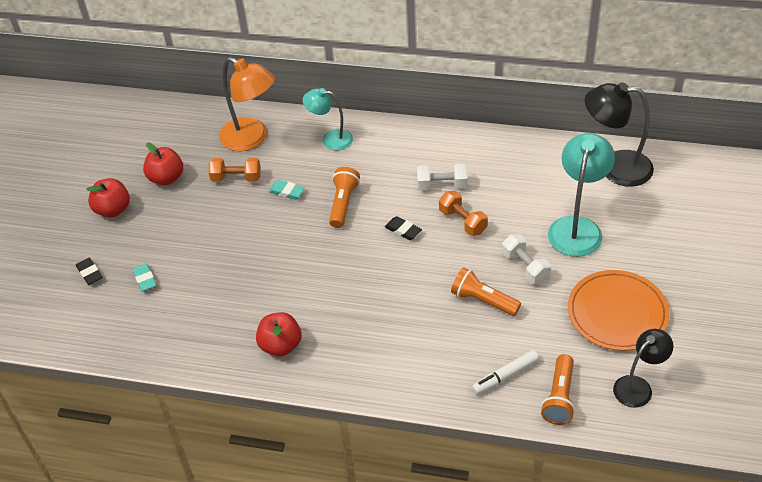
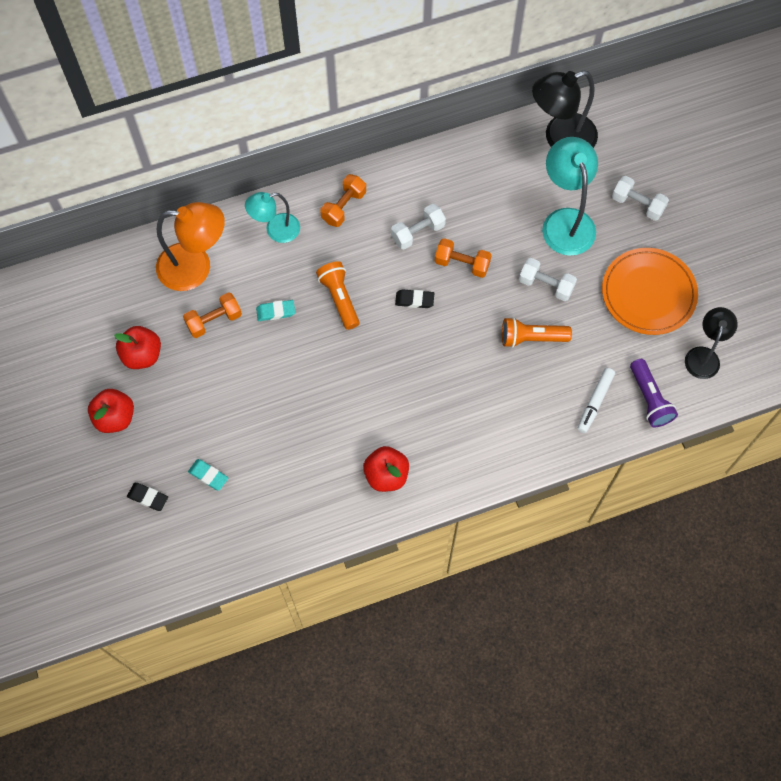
camera: 35 degrees left, 20 degrees up
(396, 144) = (344, 207): none -> orange dumbbell
(559, 397) = (649, 399): orange flashlight -> purple flashlight
(654, 241) = (637, 204): none -> white dumbbell

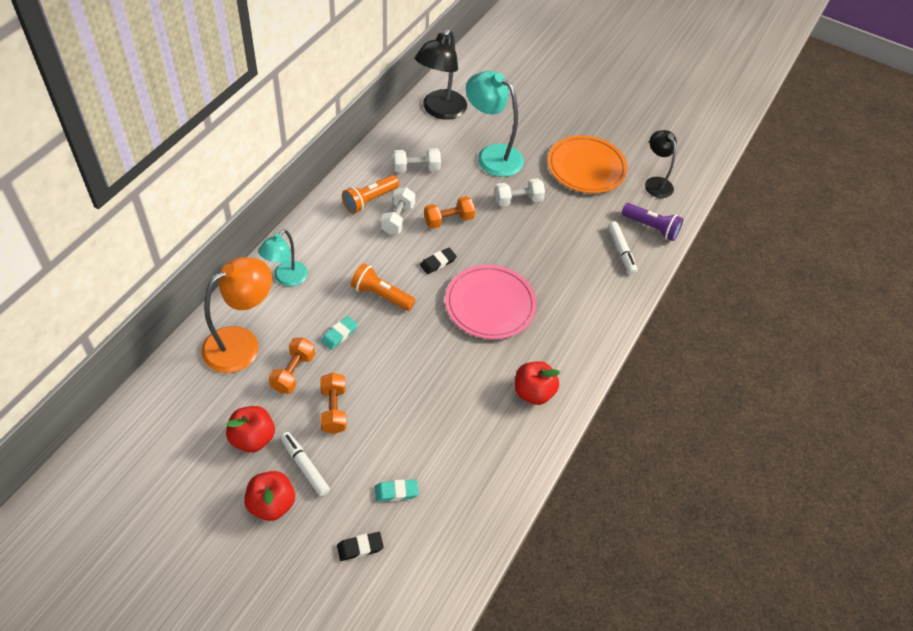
camera: 45 degrees left, 15 degrees down
(160, 405) = (305, 466): none -> white marker
(344, 207) = (326, 233): orange dumbbell -> orange dumbbell (333, 410)
(423, 371) = (490, 304): none -> pink plate
(531, 338) = (541, 237): orange flashlight -> orange flashlight (369, 200)
(637, 204) = (527, 121): white dumbbell -> white dumbbell (416, 168)

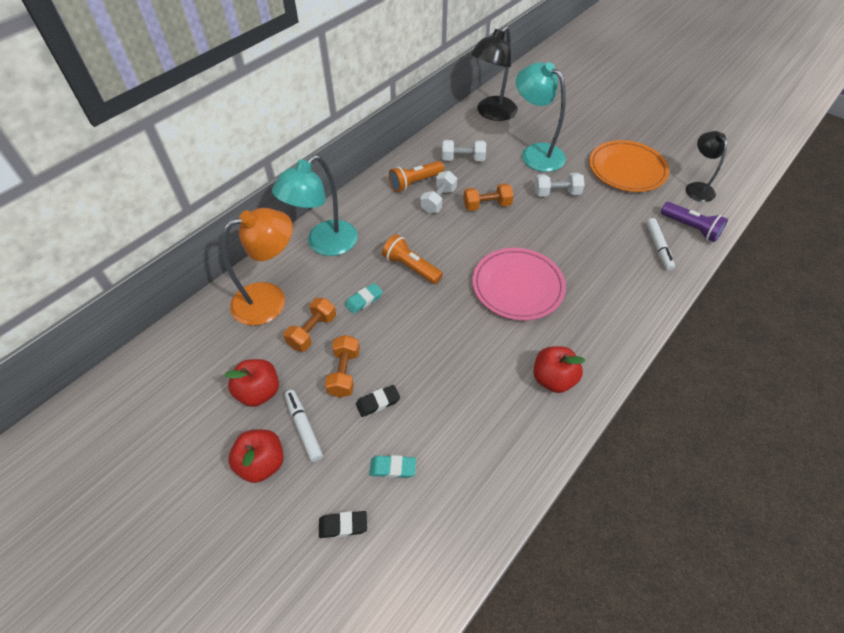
camera: 15 degrees right, 0 degrees up
(286, 278) = (324, 244): turquoise lamp -> turquoise lamp, size x1.59
(438, 262) = (471, 242): black eraser -> black eraser (378, 402)

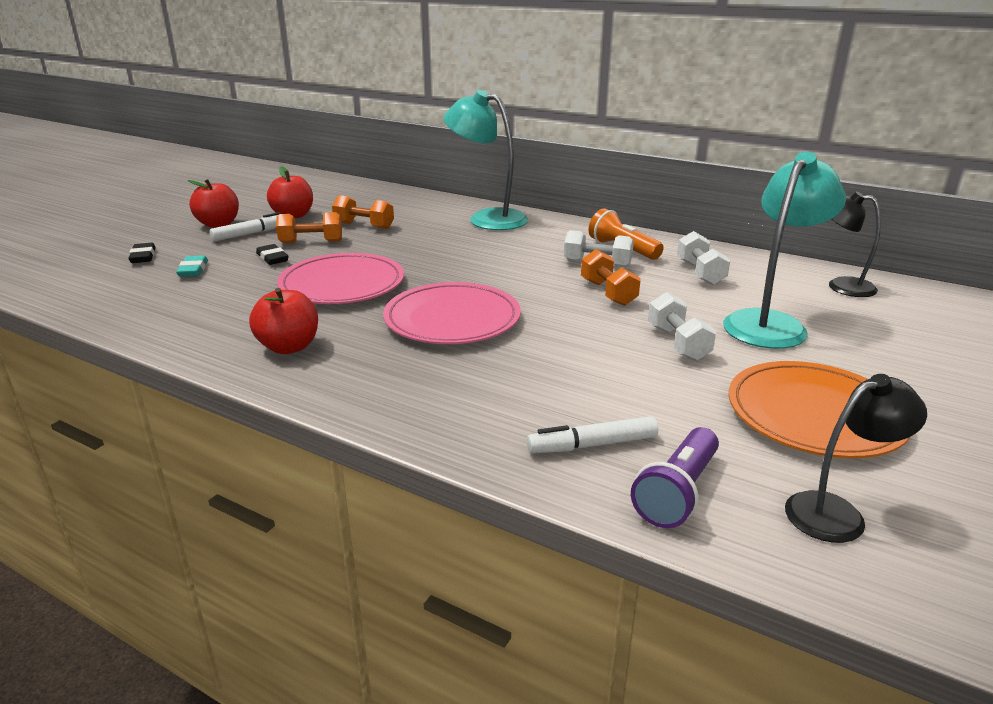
camera: 80 degrees right, 25 degrees down
(270, 299) = (403, 207): orange lamp -> none
(364, 300) = (409, 241): turquoise eraser -> none
(411, 267) = (467, 258): orange flashlight -> none
(448, 348) = (342, 284): none -> pink plate
(492, 113) = (841, 286): black lamp -> black lamp, size x0.63

